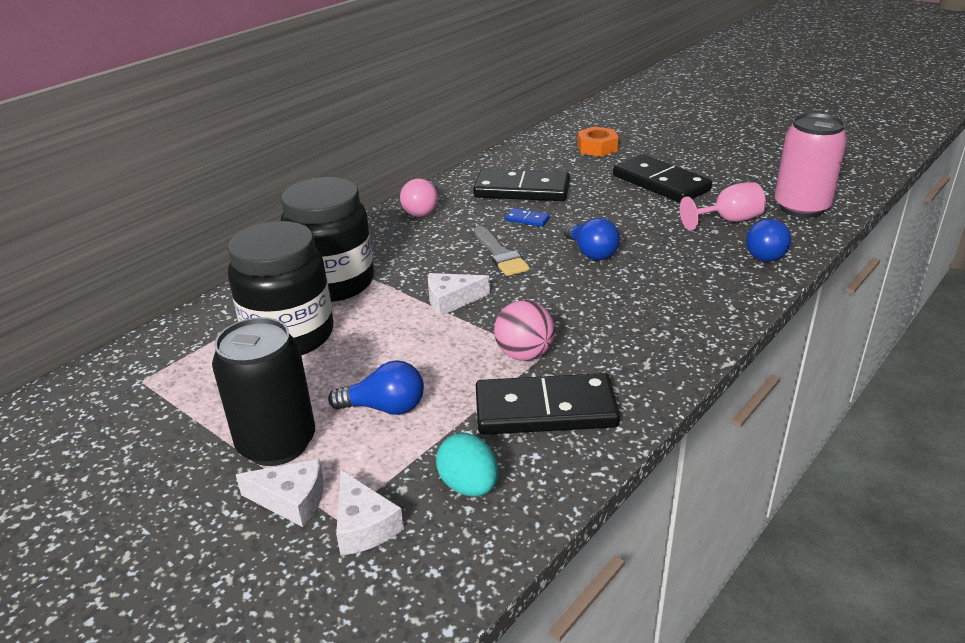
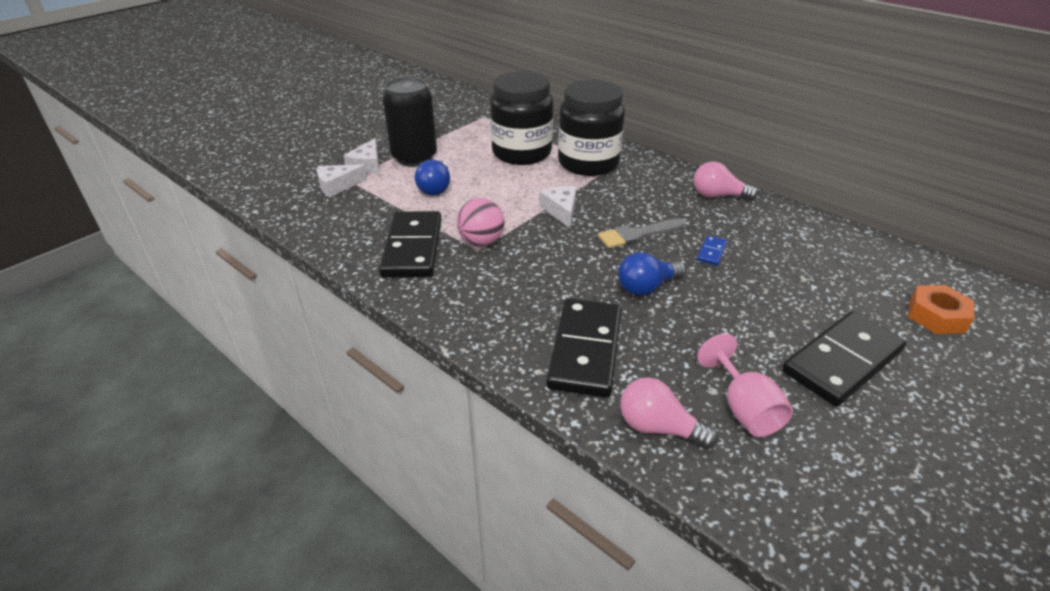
camera: 90 degrees right, 5 degrees up
(469, 486) = (352, 217): turquoise egg -> none
(522, 190) = (780, 251): black domino -> black domino (585, 350)
(766, 253) = (658, 427): blue light bulb -> pink light bulb
(801, 207) = (808, 504): pink can -> none

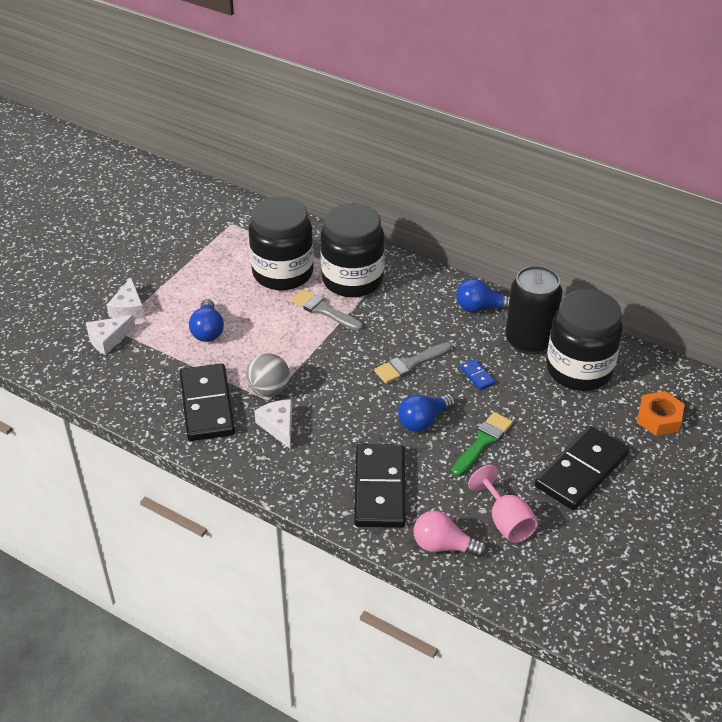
camera: 10 degrees left, 5 degrees up
(414, 158) = (174, 292): black can -> black can (529, 341)
(481, 241) = (269, 390): pink ball -> grey ball
(554, 183) = (323, 310): none -> grey brush
(561, 210) = (335, 344): white cheese -> white cheese (278, 426)
(711, 252) = (477, 376): blue domino -> blue domino turned 45 degrees counterclockwise
(716, 316) = (483, 442): none -> green brush
(718, 196) = (481, 308): pink light bulb -> blue light bulb
(830, 258) = (579, 370): none -> black jar

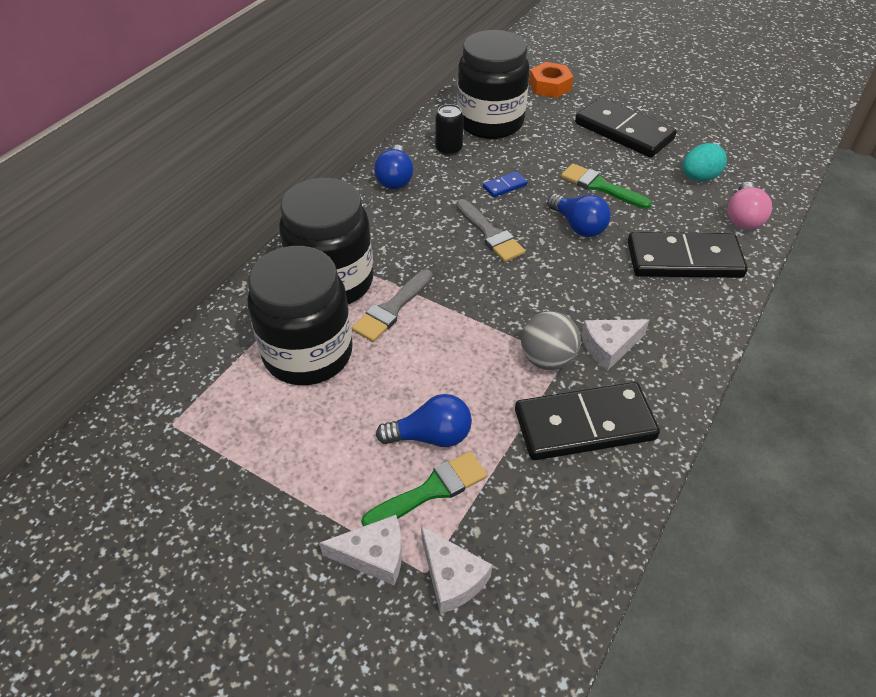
camera: 90 degrees left, 5 degrees up
(167, 331) = (431, 490): none -> green brush
(506, 521) = (699, 177): pink goblet -> turquoise egg
(529, 341) = (449, 149): black can -> black can, size x0.51

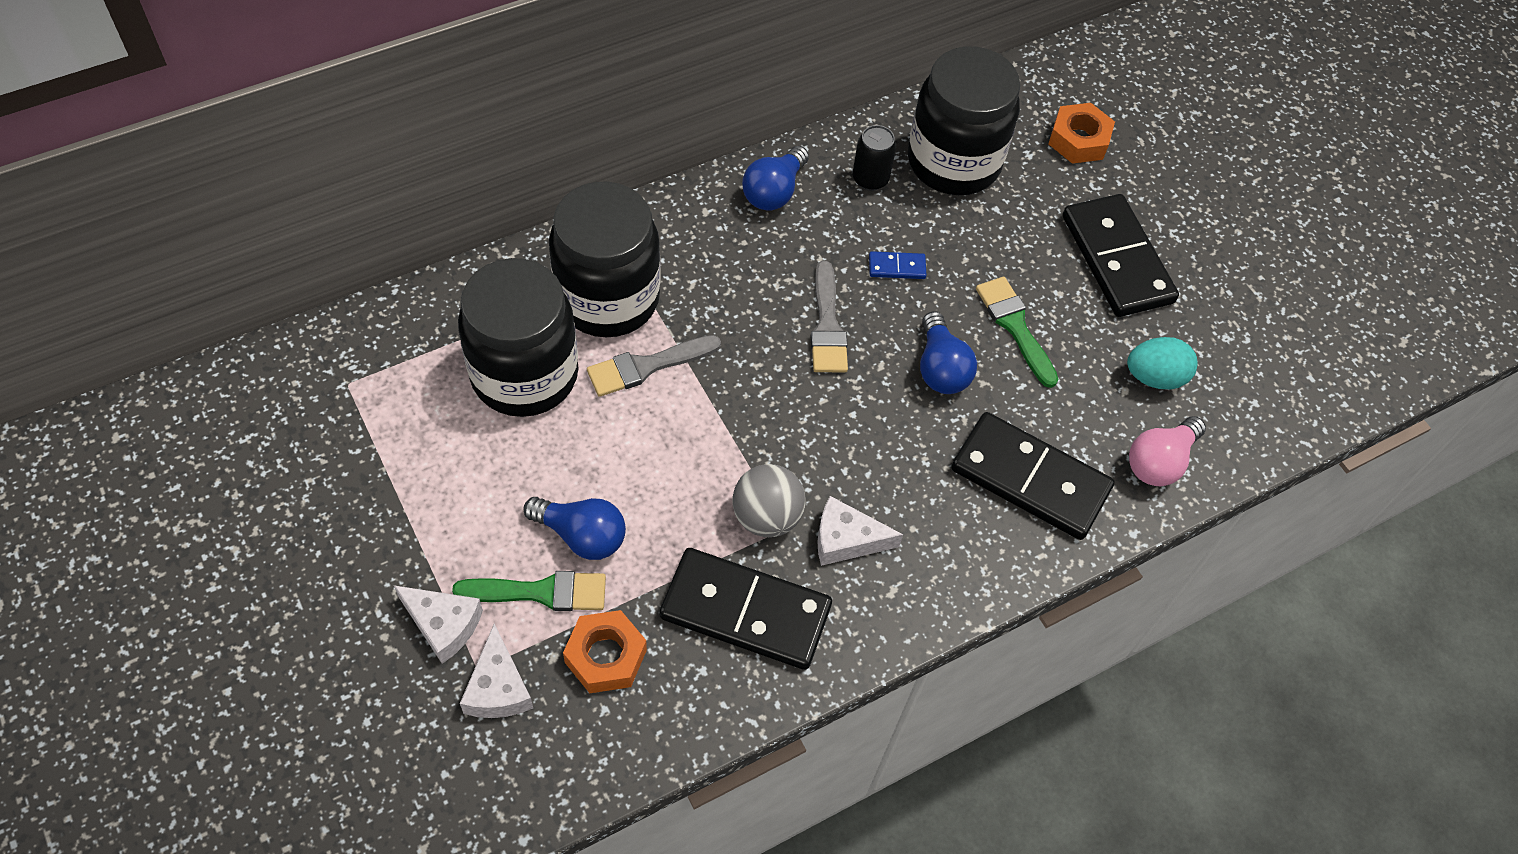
camera: 25 degrees right, 10 degrees up
(514, 508) = (605, 656): none -> orange nut

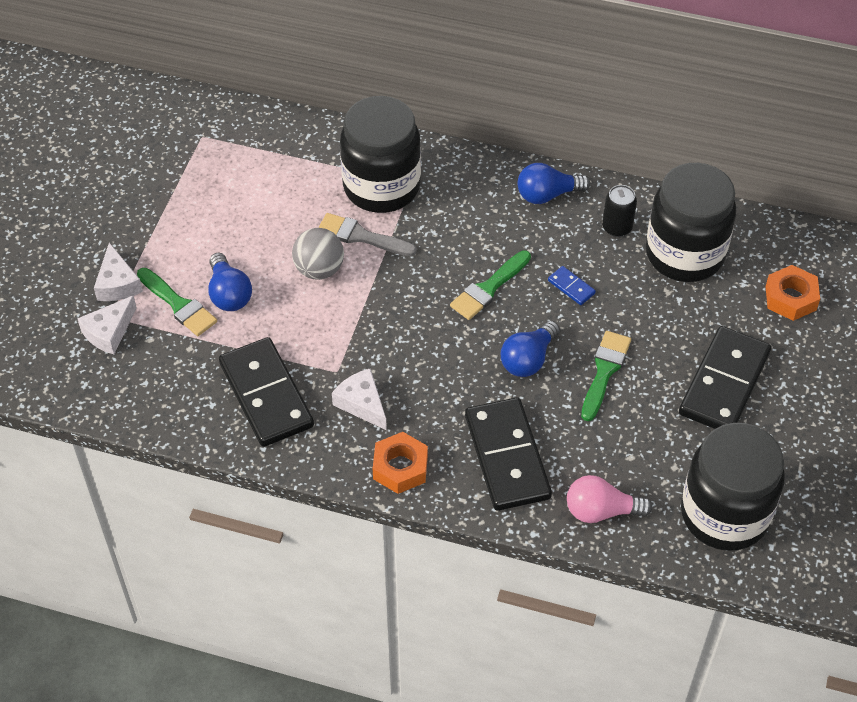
camera: 50 degrees right, 5 degrees down
(524, 375) = (293, 194): black jar -> black jar (724, 514)
(605, 656) = (174, 359): orange nut -> orange nut (400, 467)
(766, 517) = (333, 359): grey ball -> grey ball (319, 269)
(827, 326) = (488, 288): grey brush -> green brush
(1154, 377) = (660, 465): turquoise egg -> none

